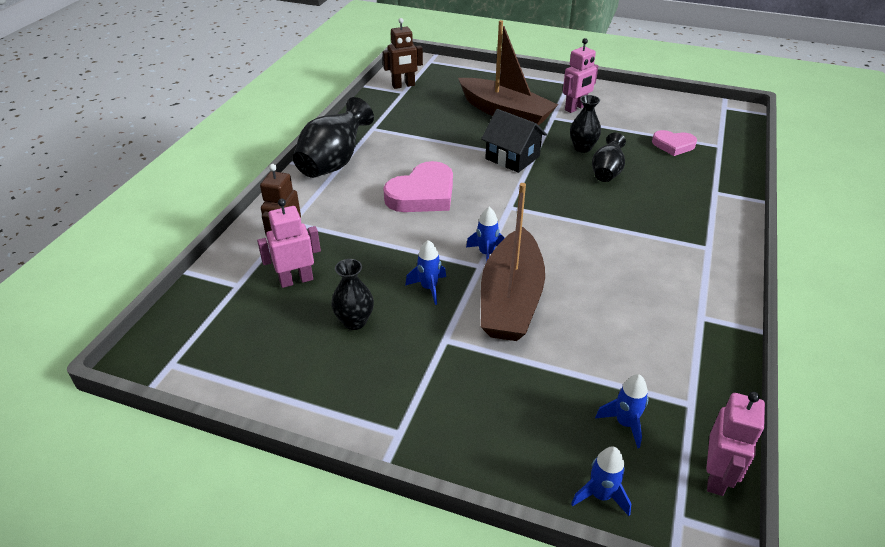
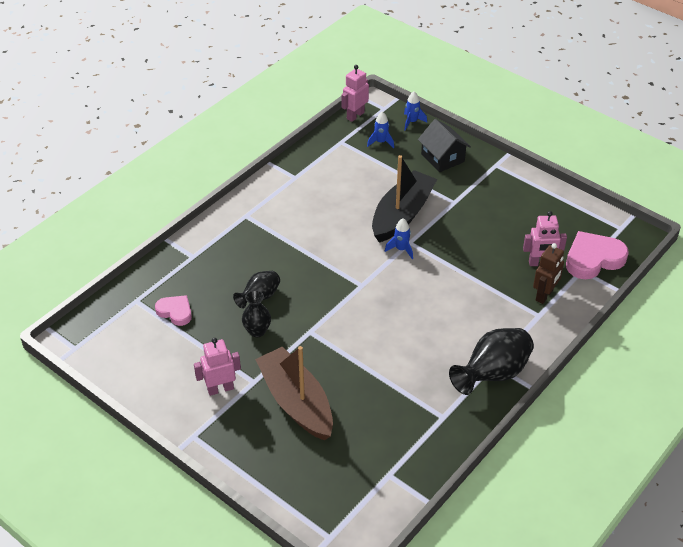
camera: 160 degrees left, 5 degrees up
(354, 321) = (506, 225): black vase -> none
(403, 85) = (384, 488): brown robot -> none
(422, 194) = (425, 315): pink heart -> pink heart (593, 259)
(429, 288) = (451, 235): blue rocket -> none
(511, 299) = (402, 214): brown boat -> black boat
(512, 158) = (327, 336): black house -> black house (442, 158)

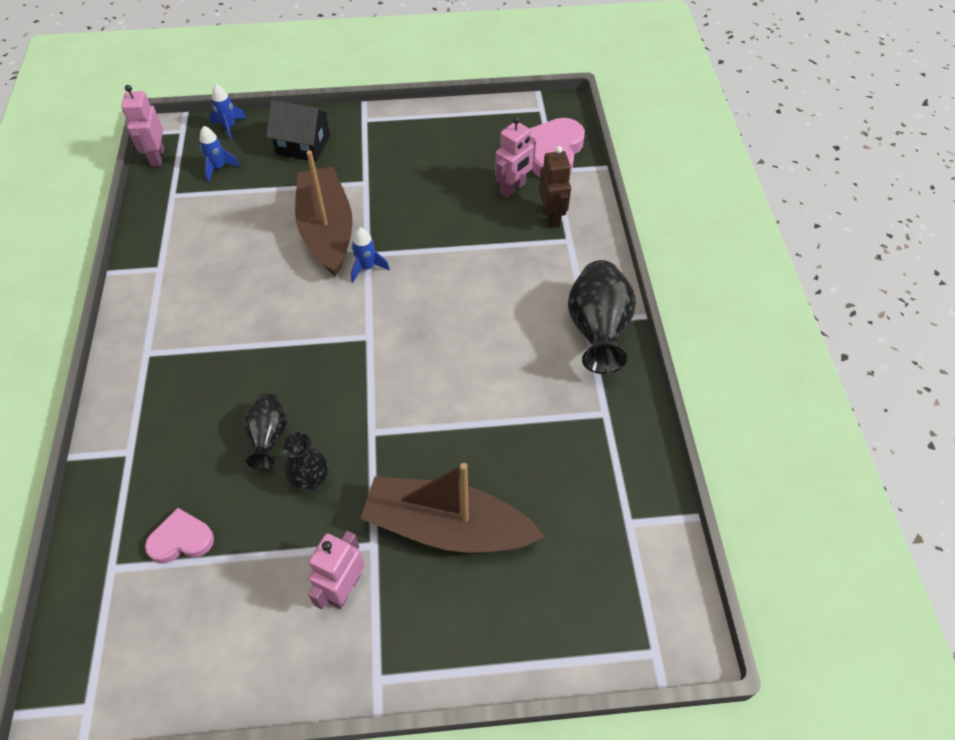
camera: 45 degrees left, 10 degrees up
(402, 214) = (327, 230): black boat -> brown boat

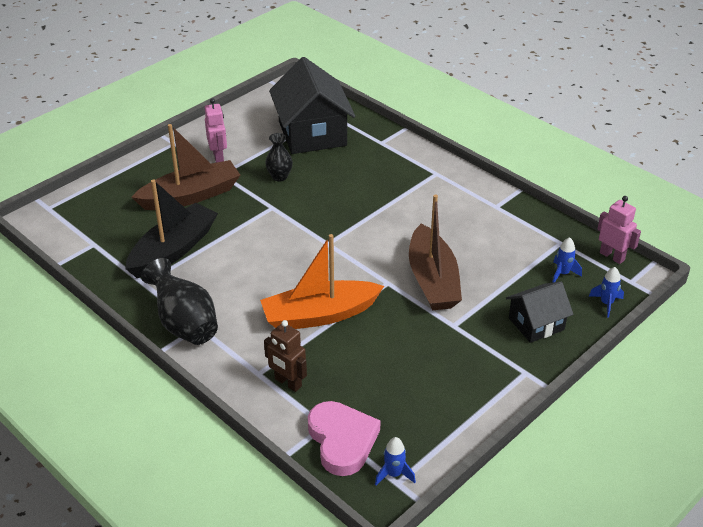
camera: 140 degrees right, 15 degrees down
(181, 540) = (312, 133): pink heart -> black house
(269, 438) = (321, 179): black vase -> none
(327, 230) = (433, 280): brown boat -> brown boat turned 45 degrees clockwise
(367, 268) = (376, 275): blue rocket -> blue rocket (394, 474)
(463, 260) = (319, 315): none -> orange boat
(513, 188) = (340, 387): pink robot -> none
(538, 442) = (173, 250): none -> black boat

